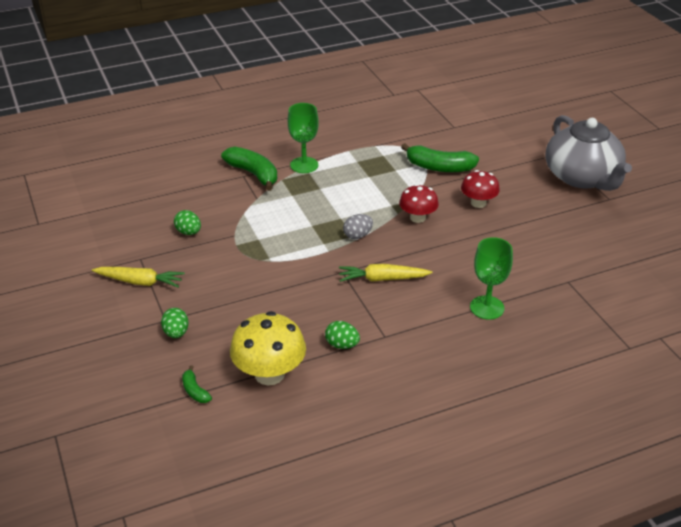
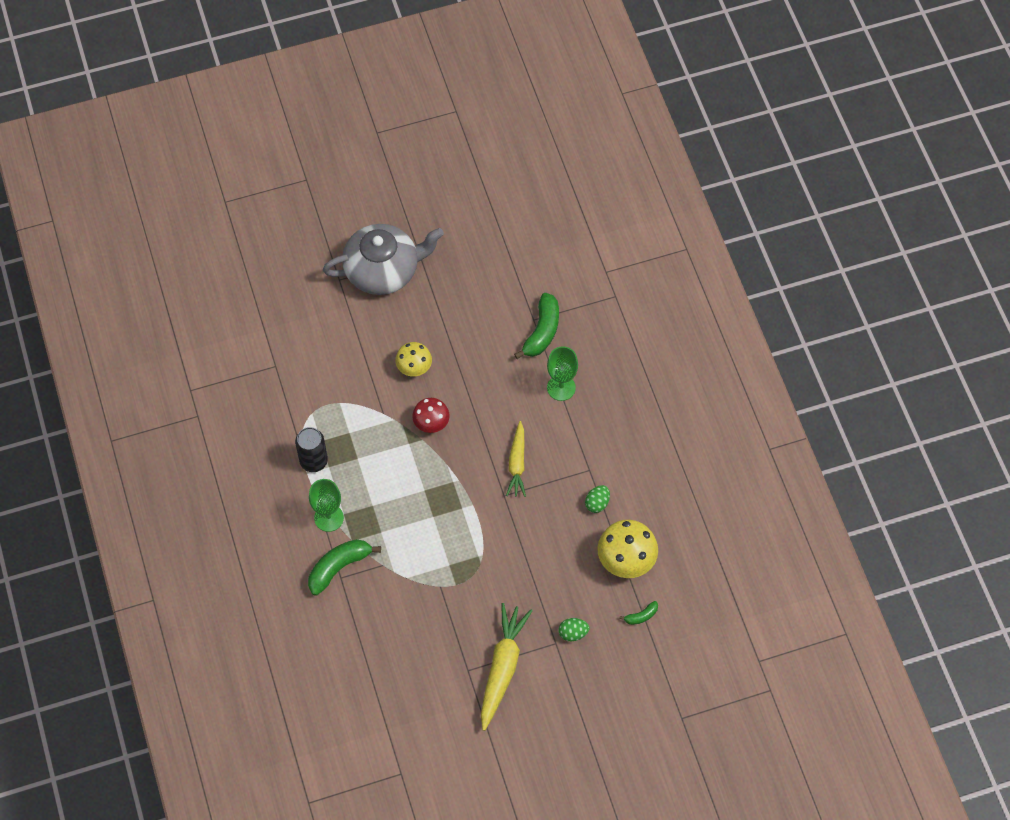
camera: 85 degrees left, 25 degrees up
(140, 282) = (502, 668): yellow carrot -> yellow carrot, size x1.54
(189, 232) = (432, 628): green egg -> none
(357, 235) = (453, 478): grey egg -> none
(361, 153) = (313, 461): none -> black can
(439, 167) = (350, 392): green banana -> green banana (542, 331)
(478, 203) = (414, 367): red mushroom -> yellow mushroom

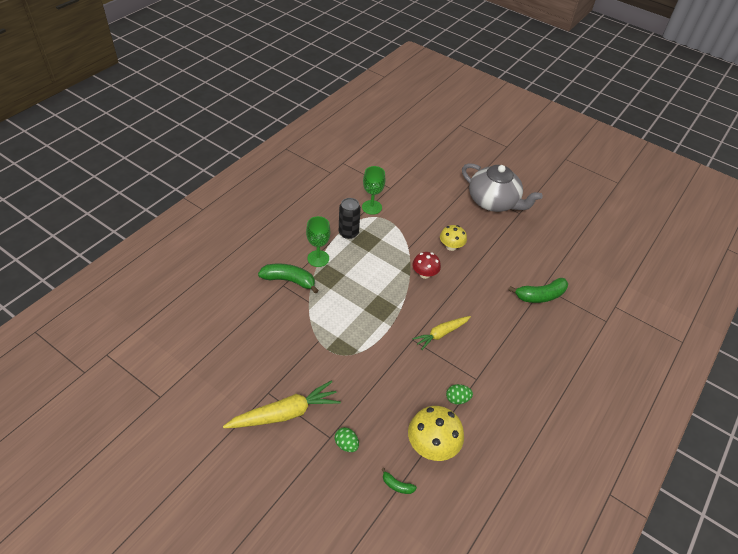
camera: 50 degrees right, 15 degrees down
(561, 387) = (515, 328): green goblet -> green goblet (371, 207)

